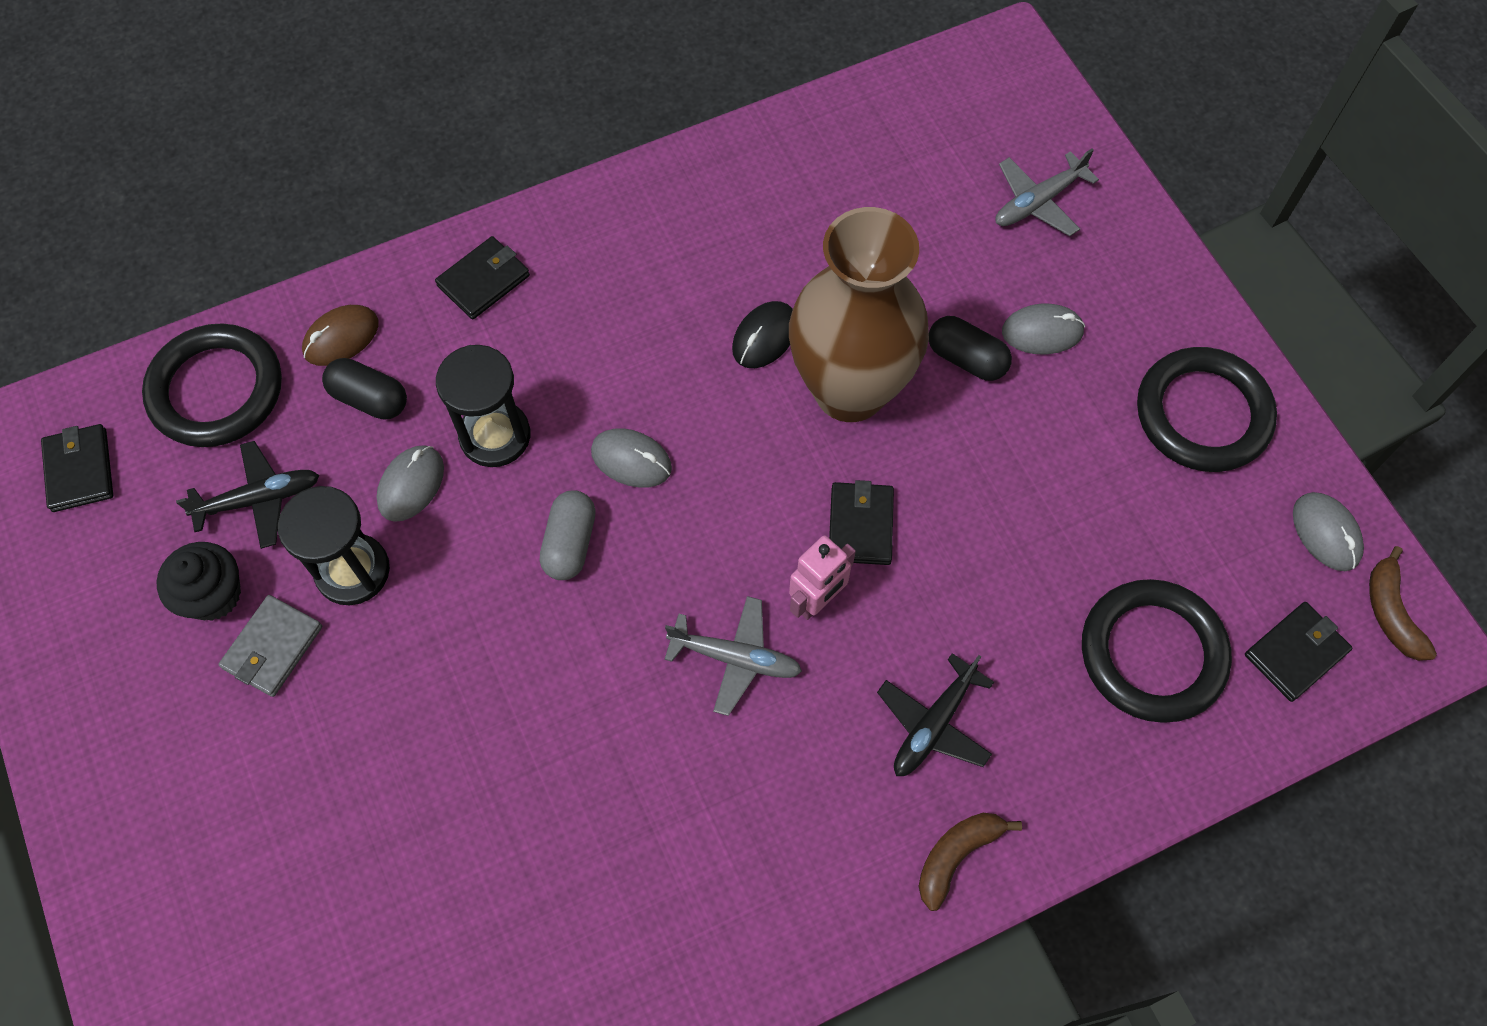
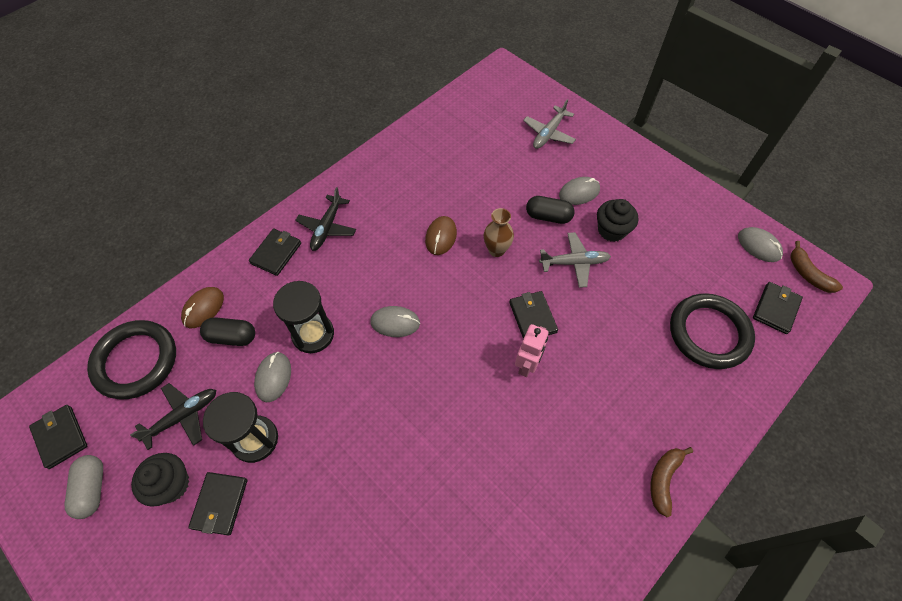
camera: 20 degrees left, 5 degrees down
(273, 647) = (220, 504): grey wallet -> black wallet
(570, 543) = (378, 380): grey capsule -> grey capsule (92, 489)
(735, 658) = (496, 412): grey plane -> grey plane (574, 263)
(764, 337) = (441, 237): black mouse -> brown mouse
(850, 390) = (496, 250): brown vase -> brown vase, size x0.41
(933, 724) = (618, 410): black plane -> black plane (327, 227)
(1068, 419) = (611, 230): none -> black cupcake
(1202, 414) = (673, 208): black ring -> none

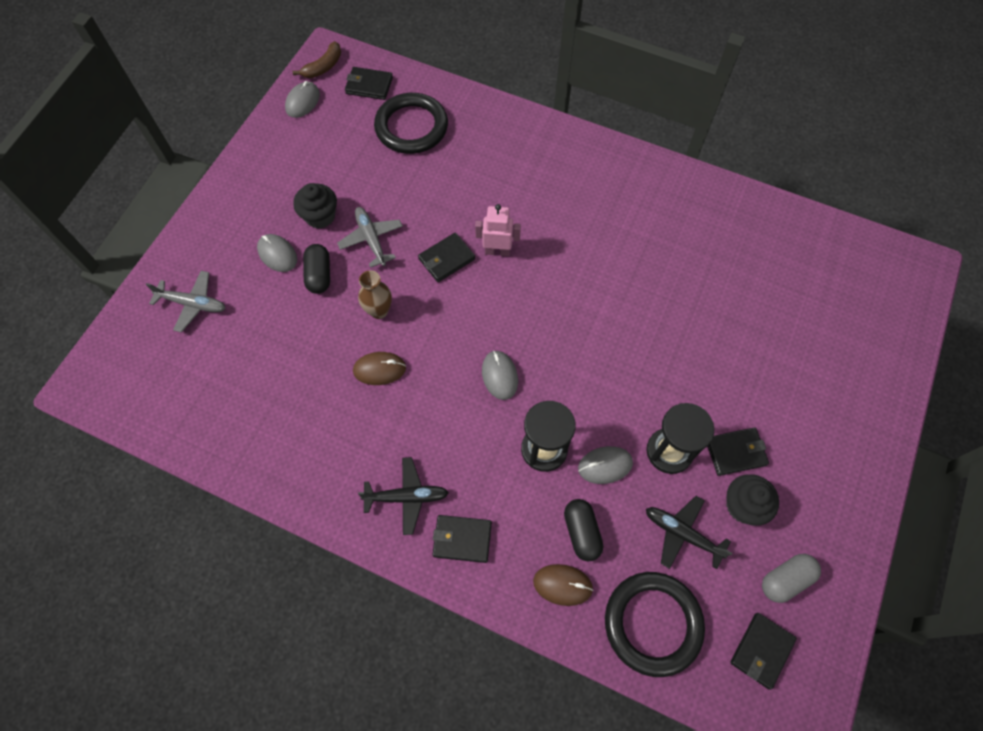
camera: 110 degrees left, 5 degrees up
(663, 479) = (554, 139): brown banana -> none

